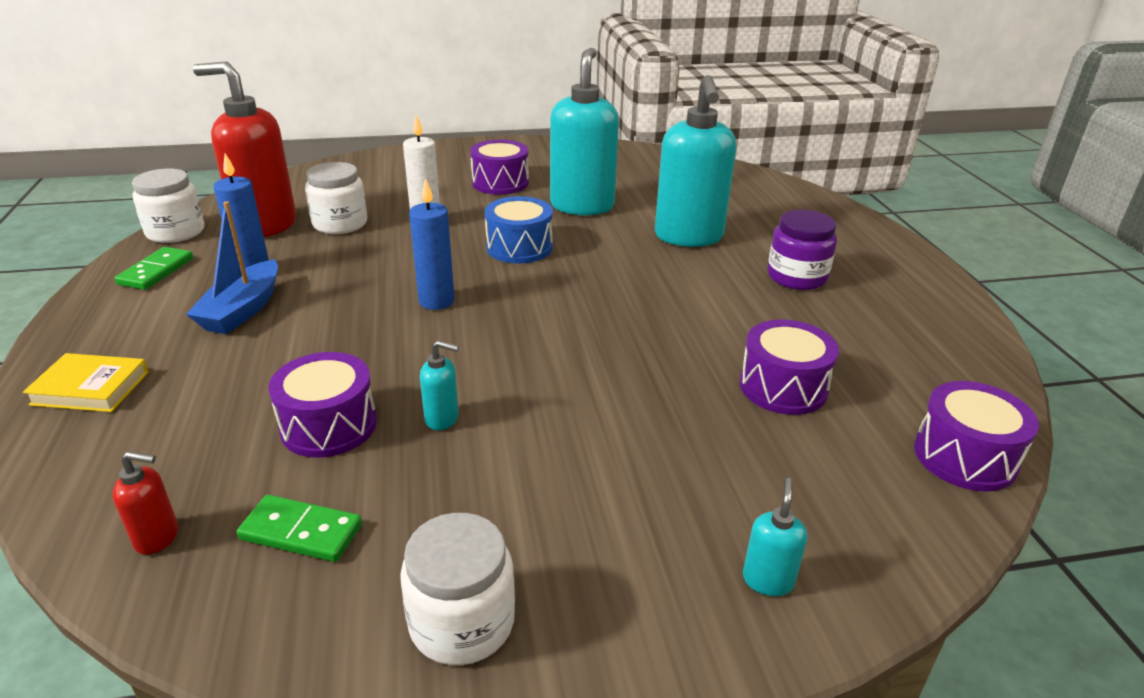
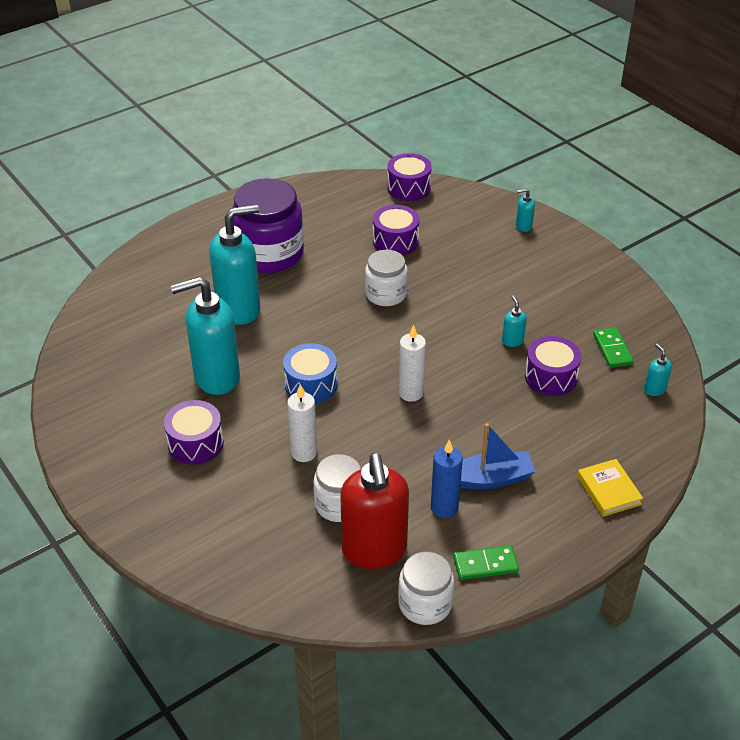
camera: 115 degrees left, 10 degrees up
(158, 537) = (654, 389): red soap dispenser -> turquoise soap dispenser
(436, 301) = (411, 393): blue candle -> white candle
(462, 622) = (607, 289): white jar -> white jar (386, 294)
(796, 277) = (269, 254): purple jar -> purple jar, size x1.72

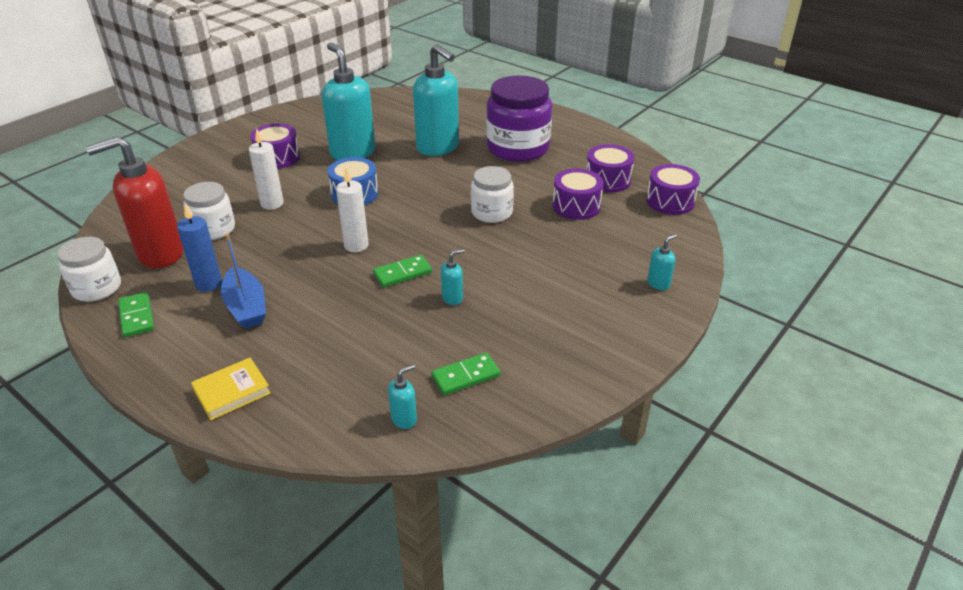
camera: 75 degrees right, 5 degrees down
(467, 366) = (402, 273): none -> green domino
(523, 226) = (658, 284): turquoise soap dispenser -> turquoise soap dispenser turned 75 degrees clockwise
(550, 377) = (403, 331): purple drum -> purple drum (607, 180)

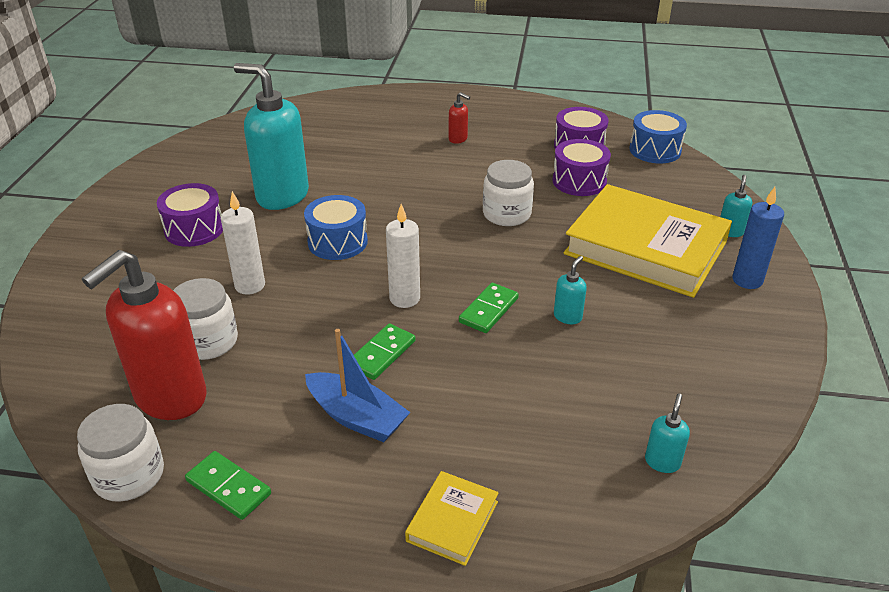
camera: 30 degrees left, 0 degrees up
(209, 284) = (278, 409): blue candle -> blue candle (747, 280)
(438, 147) = (374, 162): turquoise soap dispenser -> none
(466, 376) = (669, 391): green domino -> green domino (382, 354)
(517, 148) = (458, 139): purple jar -> red soap dispenser
(570, 271) = (645, 248): none -> yellow book
(670, 201) = (655, 150): purple drum -> blue drum

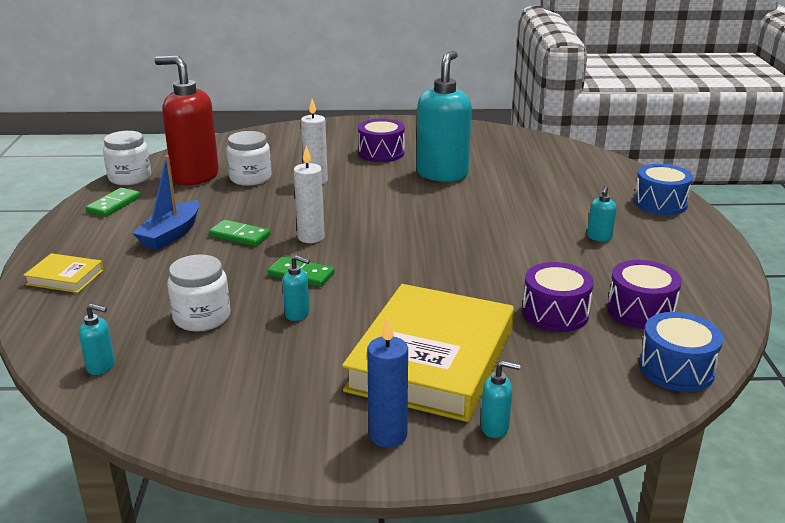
camera: 80 degrees right, 10 degrees down
(337, 242) = (383, 203): blue drum -> blue drum (660, 203)
(458, 139) = (599, 237): red soap dispenser -> turquoise soap dispenser
(507, 214) = (462, 273): white jar -> white jar (202, 317)

